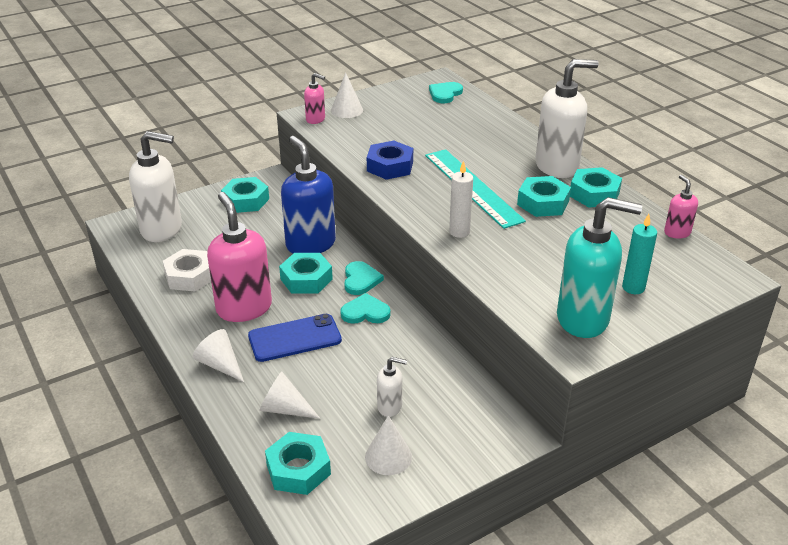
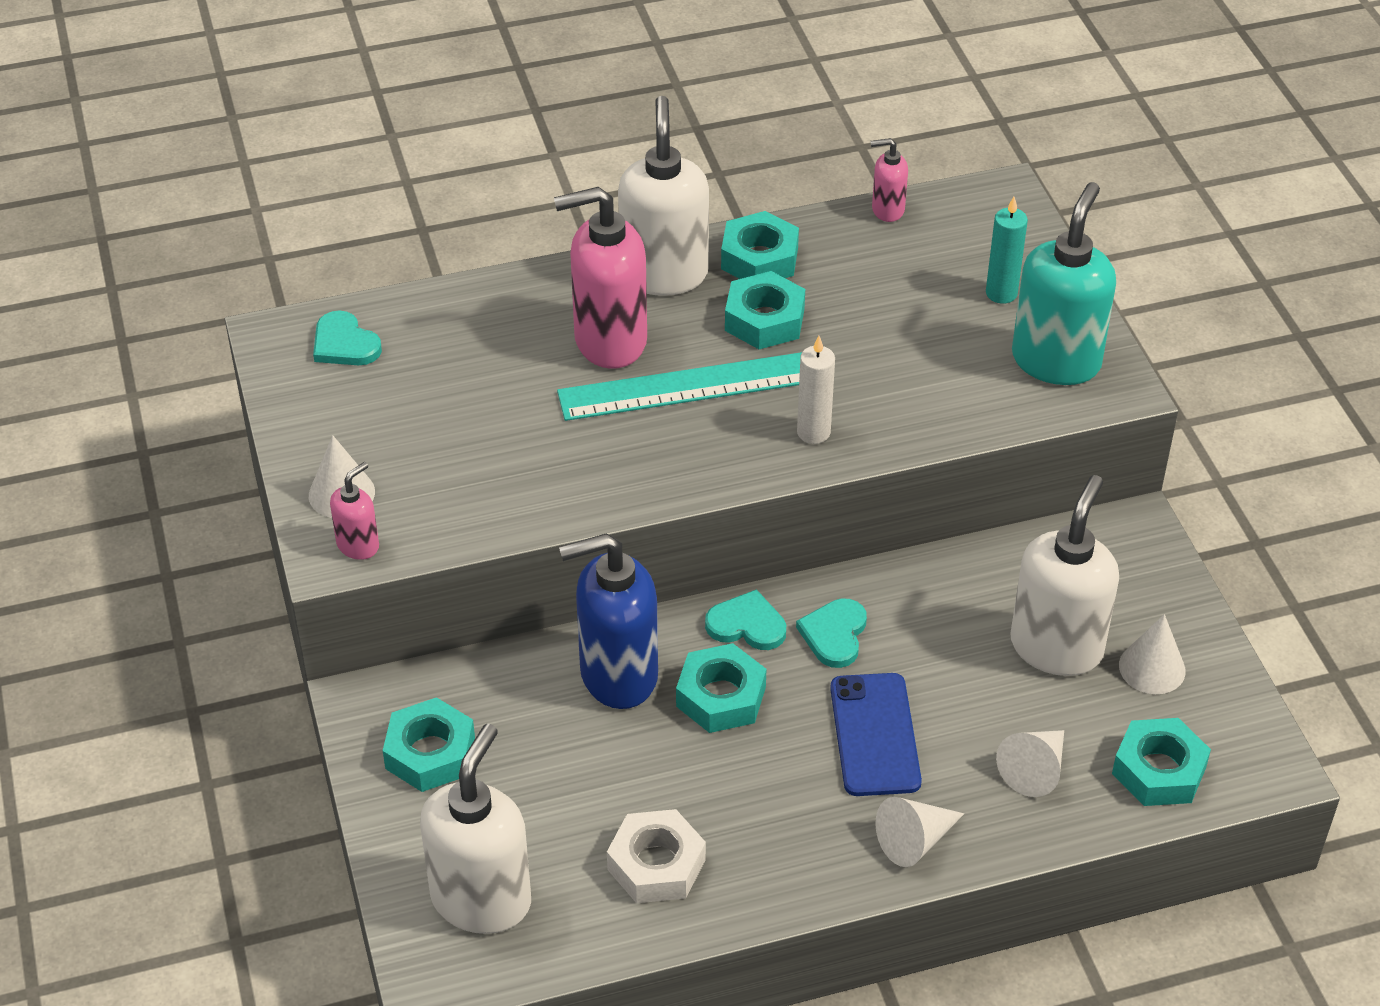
camera: 75 degrees left, 10 degrees up
(244, 308) = (775, 793): pink soap dispenser -> pink soap dispenser (609, 341)
(390, 166) = (582, 473): blue nut -> none
(390, 407) = (1056, 647): white soap dispenser -> white soap dispenser, size x2.08

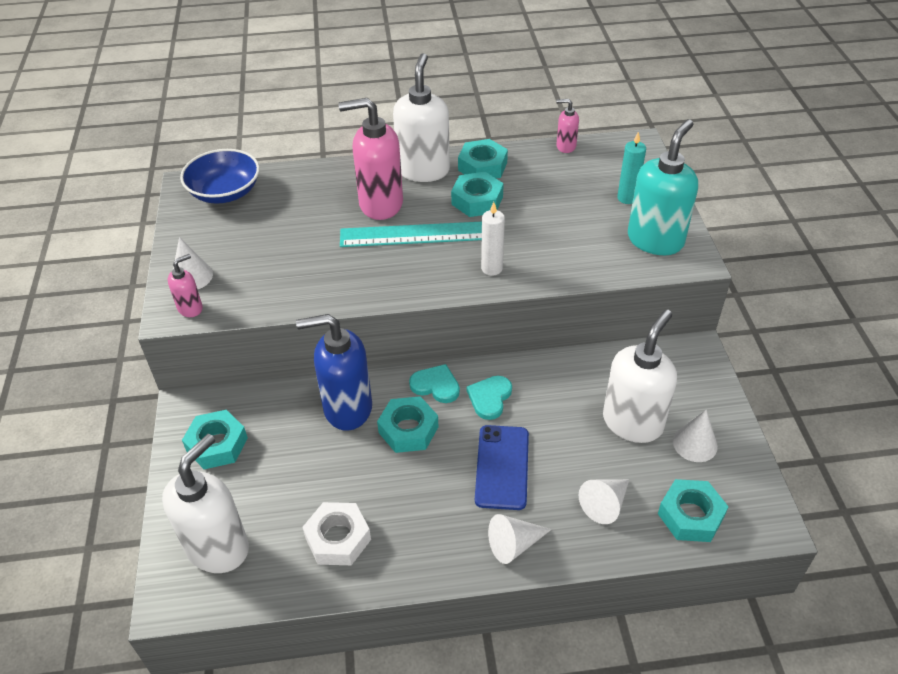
camera: 10 degrees right, 0 degrees up
(344, 344) = (225, 192): turquoise heart -> blue bowl

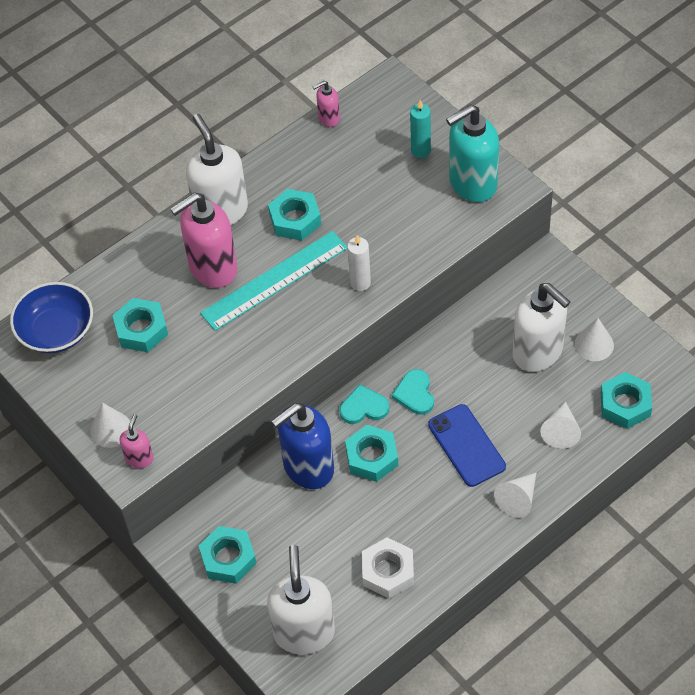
camera: 30 degrees left, 10 degrees up
(482, 166) = (271, 179): turquoise nut -> turquoise nut (141, 329)
(632, 422) = (538, 352): white soap dispenser -> white soap dispenser turned 135 degrees clockwise
(655, 240) = (472, 184): turquoise soap dispenser -> turquoise soap dispenser turned 120 degrees counterclockwise

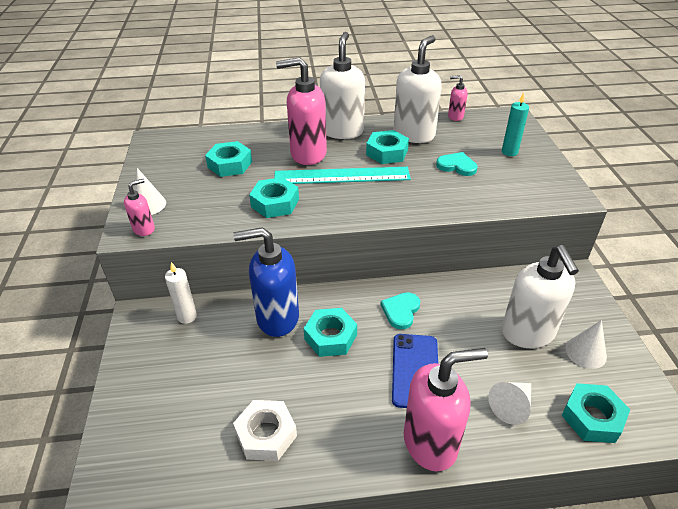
camera: 30 degrees right, 15 degrees down
(56, 331) = (182, 144): blue bowl -> none
(228, 558) = (161, 347): turquoise nut -> turquoise nut (275, 203)
(304, 632) = (154, 442): white soap dispenser -> white soap dispenser (414, 134)
(360, 283) = (402, 201): white candle -> white candle (187, 317)
(363, 407) = (354, 300): turquoise heart -> turquoise heart (457, 166)
(472, 184) = (538, 182): turquoise soap dispenser -> none
(518, 499) = (431, 443): white cone -> pink soap dispenser

